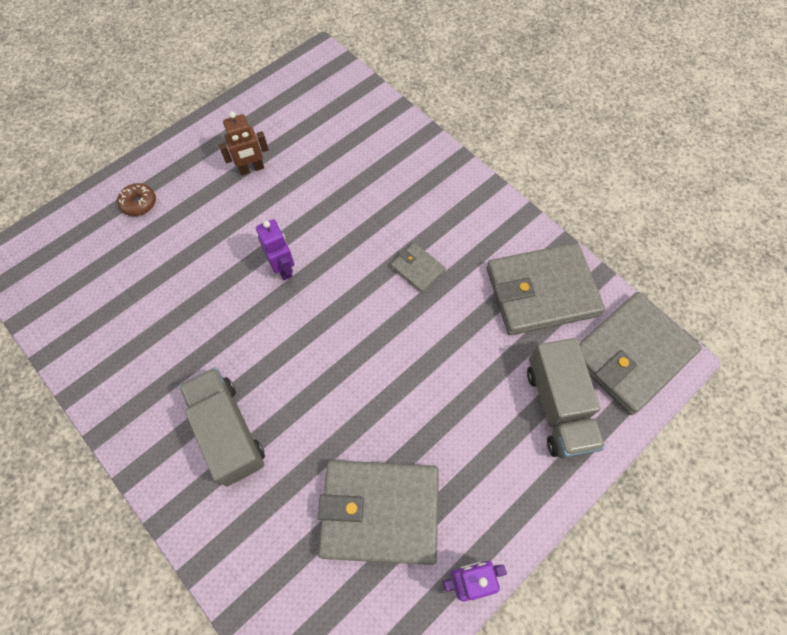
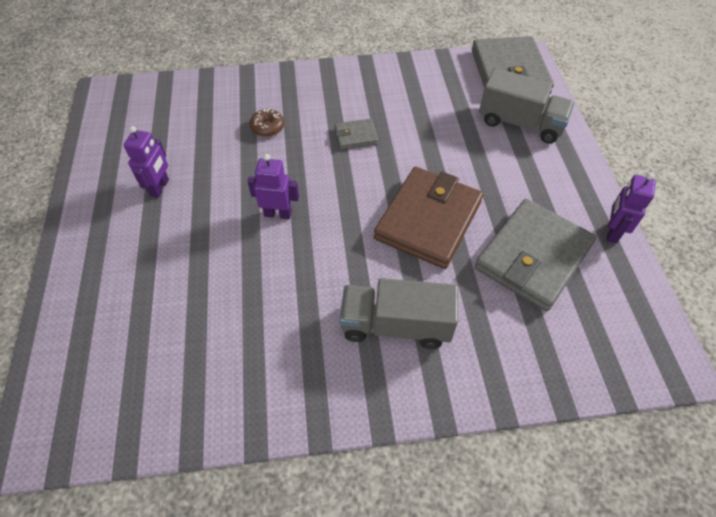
camera: 55 degrees left, 10 degrees down
(139, 203) = (102, 287): brown donut -> brown donut (267, 127)
(251, 169) = (160, 188): brown robot -> purple robot
(360, 392) = (428, 220): none -> brown wallet
(541, 291) = (431, 86): grey wallet -> none

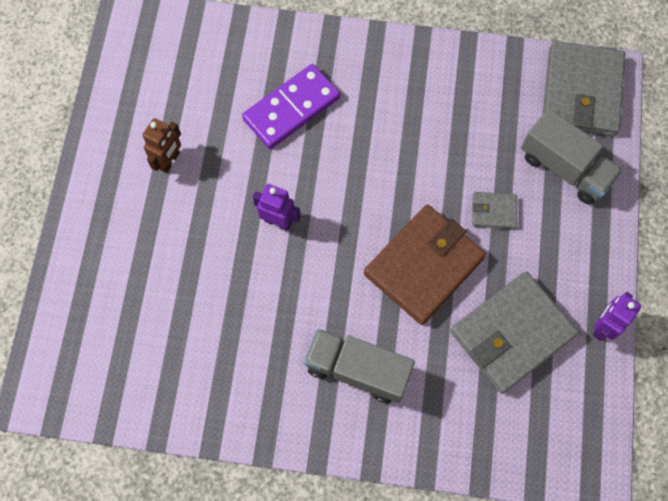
camera: 15 degrees right, 15 degrees up
(160, 188) = (169, 161): purple robot -> brown robot
(267, 127) = (291, 108): brown donut -> purple domino
(356, 136) = (381, 143): grey wallet -> grey wallet (494, 211)

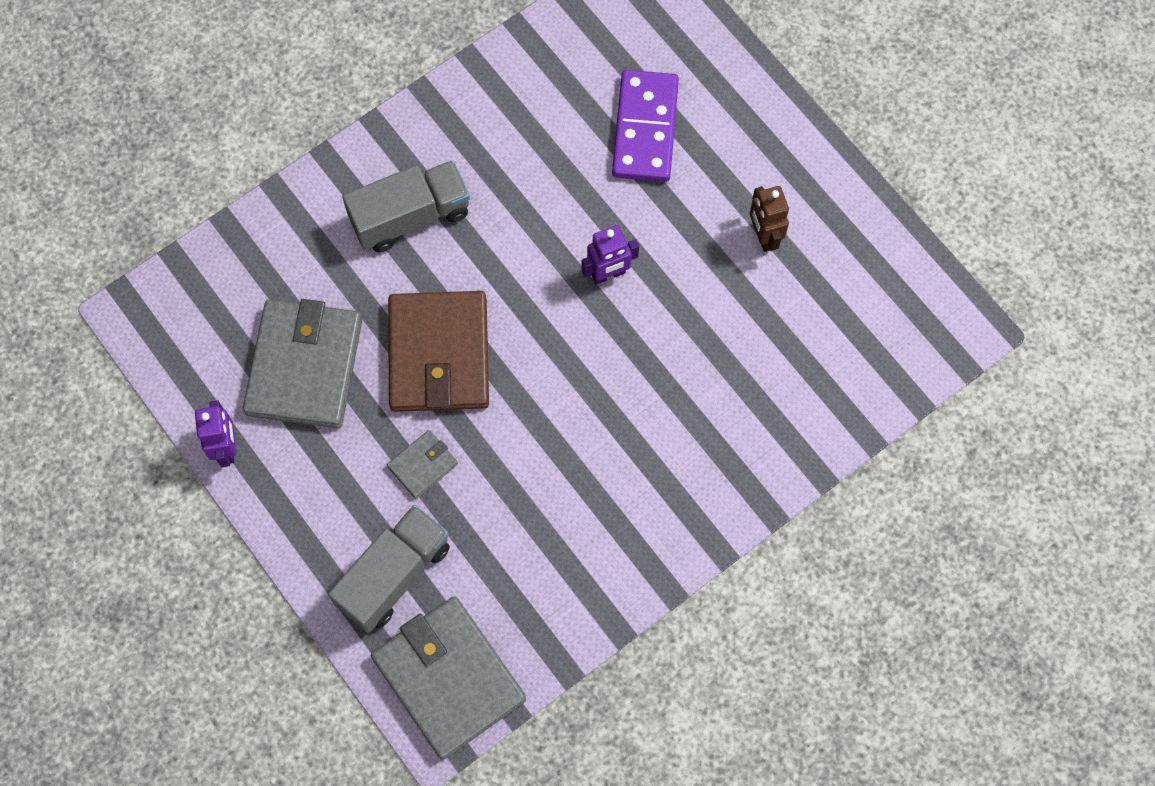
camera: 135 degrees right, 0 degrees up
(291, 108) = (712, 388): purple domino -> purple domino (645, 129)
(565, 168) = (393, 575): grey truck -> grey truck turned 135 degrees clockwise

